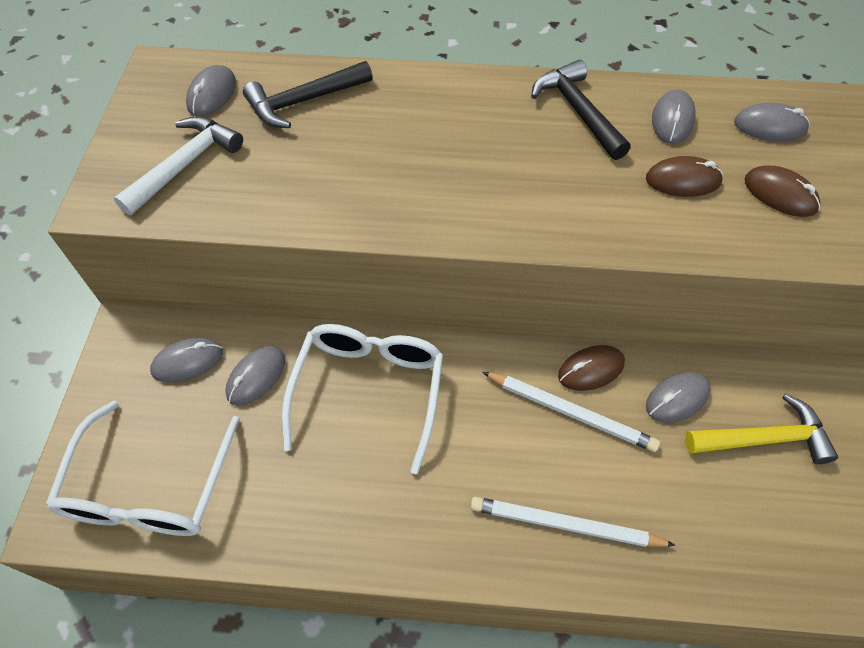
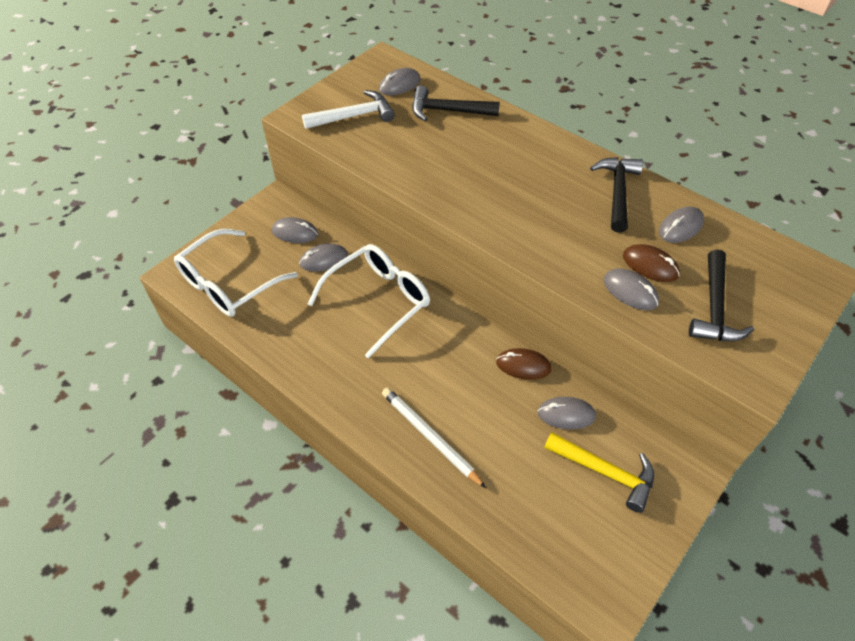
camera: 35 degrees right, 5 degrees down
(570, 412) = (488, 381): white pencil -> none
(769, 126) = (752, 264): grey mouse -> grey mouse (630, 291)
(780, 194) = (714, 308): brown mouse -> black hammer

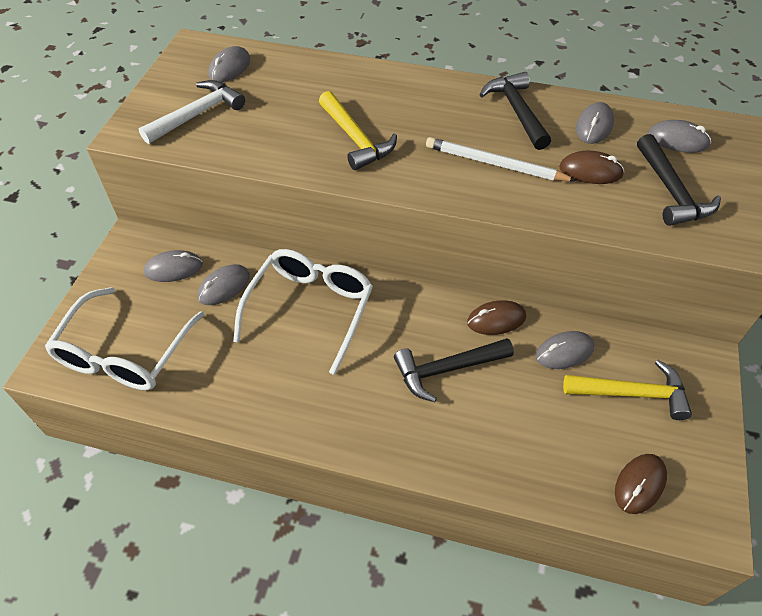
camera: 25 degrees left, 0 degrees up
(430, 437) = (446, 432): white pencil -> white pencil (495, 164)
(448, 111) = (299, 80): black hammer -> black hammer (447, 369)
(464, 173) = (355, 139): none -> yellow hammer
(564, 546) = (639, 484): none -> brown mouse
(630, 291) = (588, 202): grey mouse -> grey mouse (677, 140)

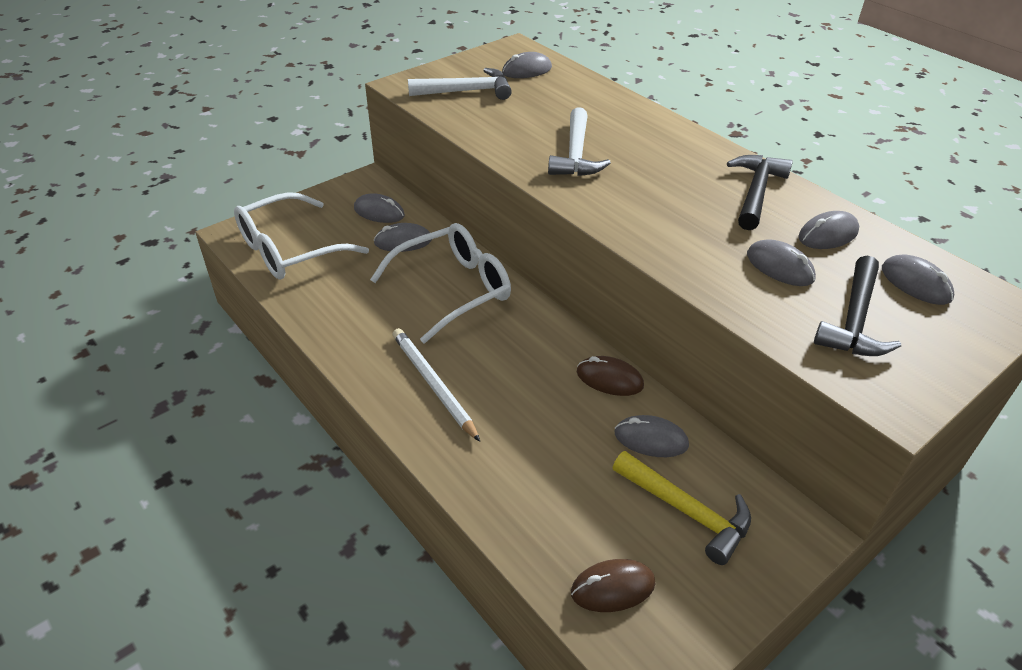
camera: 35 degrees right, 10 degrees down
(355, 139) = (575, 154): yellow hammer -> white hammer
(447, 369) = (523, 391): black hammer -> none
(495, 164) = (685, 222): white pencil -> white pencil (433, 385)
(590, 171) = (780, 267): brown mouse -> grey mouse

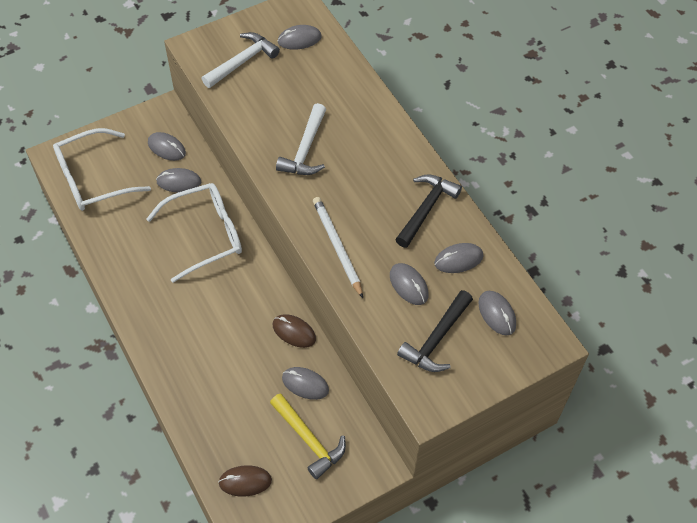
camera: 10 degrees right, 15 degrees up
(433, 385) = (172, 318): white pencil -> white pencil (337, 247)
(466, 91) = (242, 62): white hammer -> white hammer turned 45 degrees counterclockwise

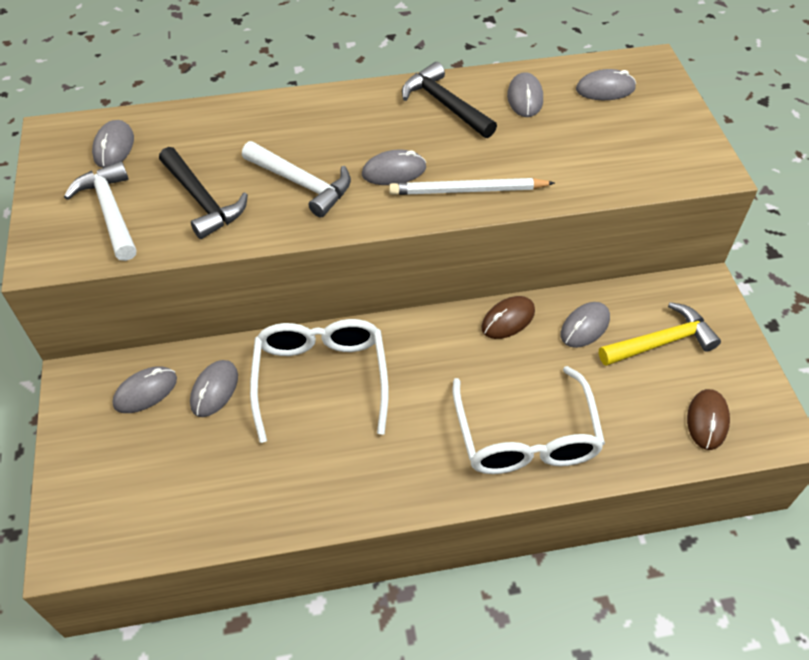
camera: 70 degrees left, 5 degrees down
(93, 179) = (145, 503): white glasses -> white glasses (526, 437)
(408, 285) = (545, 144): grey mouse -> grey mouse (394, 171)
(436, 339) = (624, 141): black hammer -> black hammer (202, 201)

